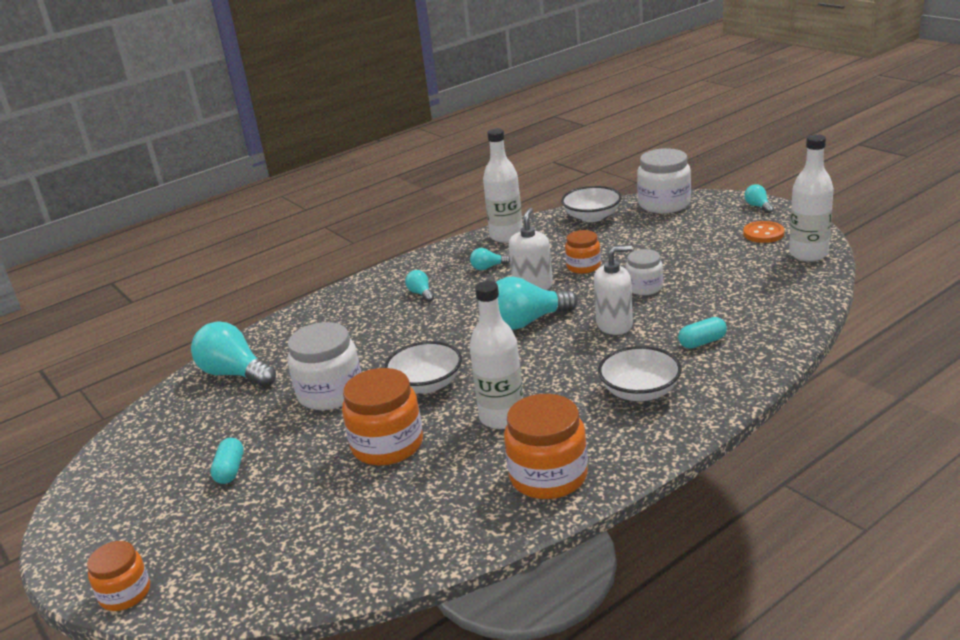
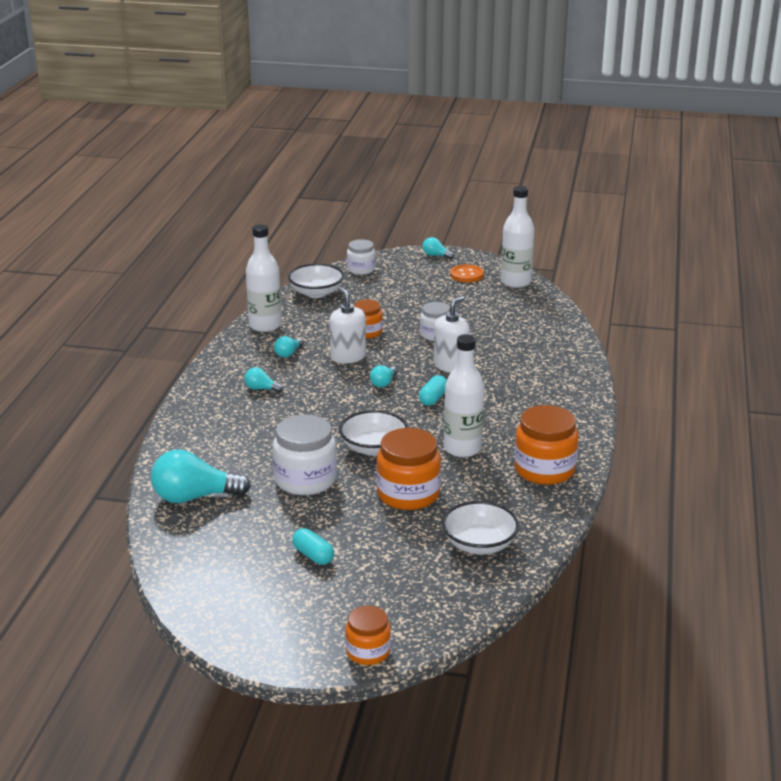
camera: 45 degrees left, 0 degrees up
(527, 322) = (383, 383): turquoise light bulb -> turquoise light bulb, size x0.48
(640, 391) = (529, 402): white bowl -> white bowl (479, 544)
(664, 204) = (361, 269): white jar -> white jar, size x0.60
(702, 342) = (525, 359): turquoise capsule -> turquoise capsule (433, 398)

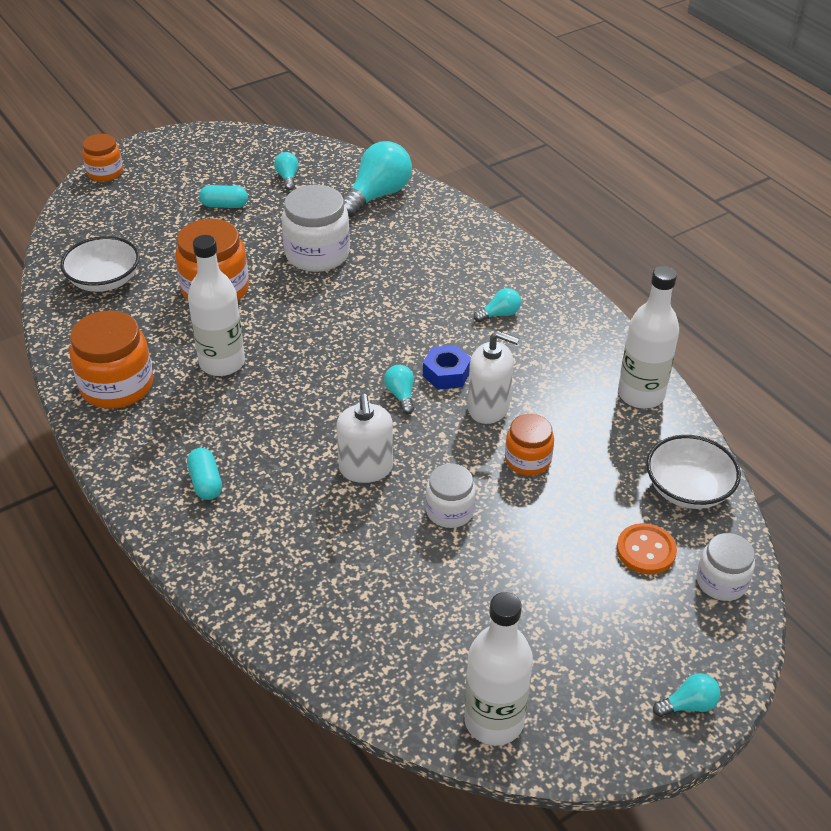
camera: 135 degrees right, 15 degrees up
(288, 353) = (551, 372): turquoise light bulb -> turquoise light bulb (287, 178)
(342, 379) = (446, 373): none -> blue nut
(373, 448) = (304, 315): white bowl -> none
(433, 398) = (325, 407): turquoise capsule -> turquoise capsule (206, 482)
(466, 275) = (580, 683): orange button -> orange button (646, 550)

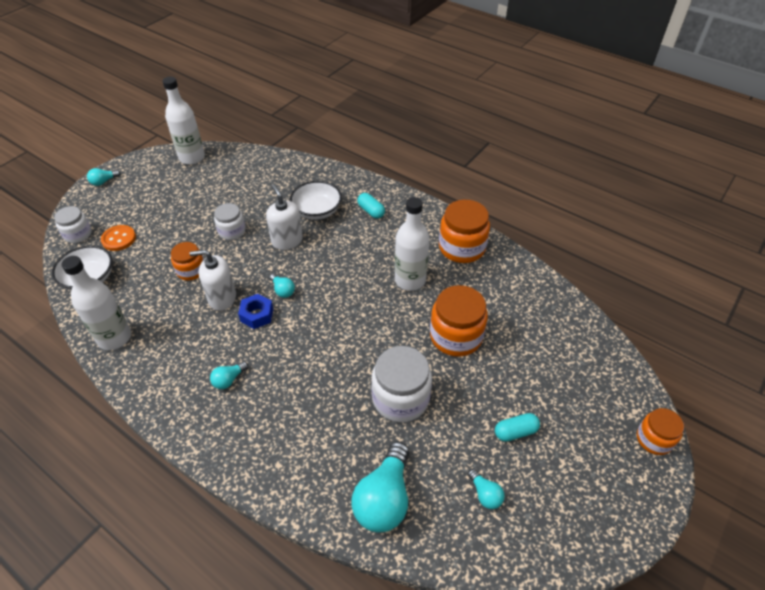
camera: 160 degrees right, 5 degrees up
(104, 280) = (540, 319): white bowl -> white bowl (317, 211)

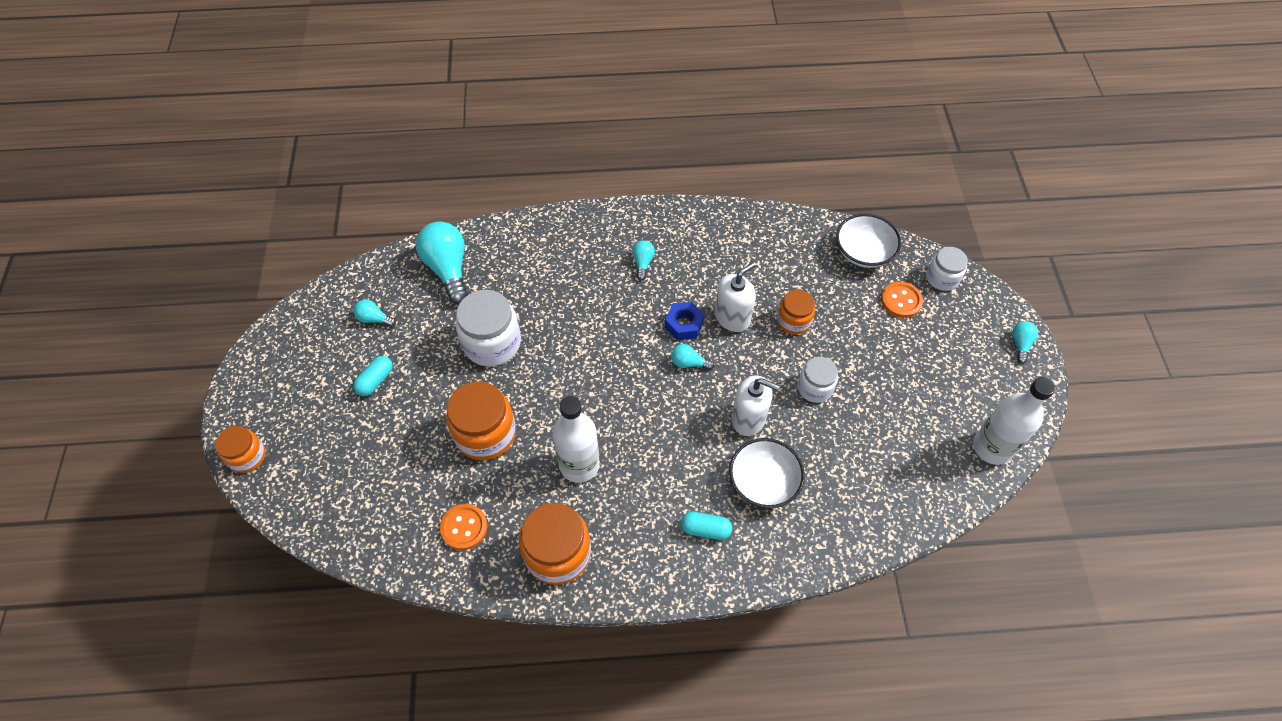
camera: 140 degrees right, 10 degrees up
(114, 337) = (770, 229): white bottle -> none
(509, 292) = (464, 527): none -> orange button

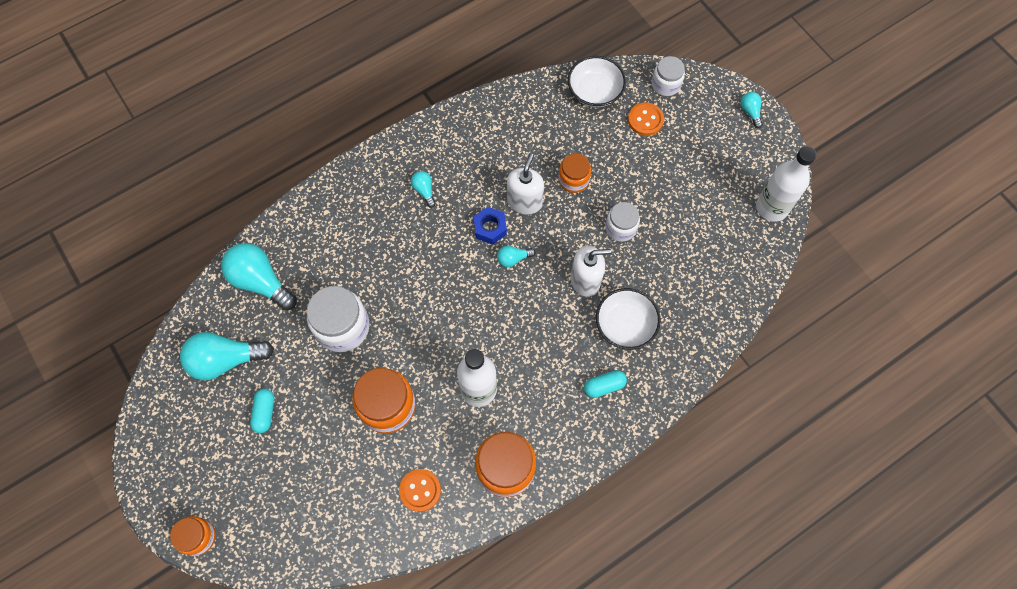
camera: 30 degrees left, 10 degrees up
(374, 319) = (226, 360): turquoise light bulb -> turquoise light bulb, size x2.09

